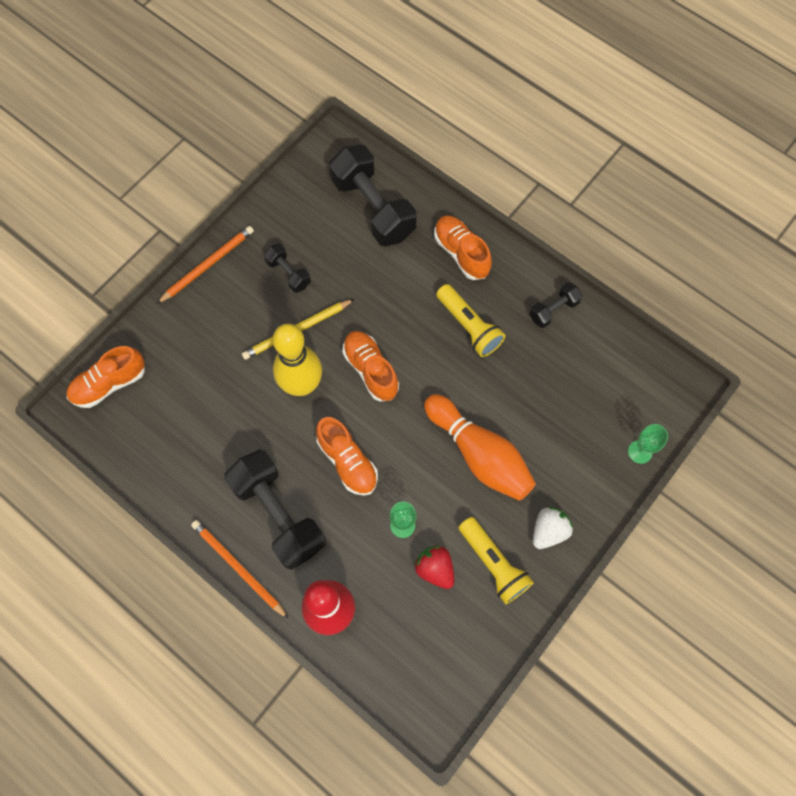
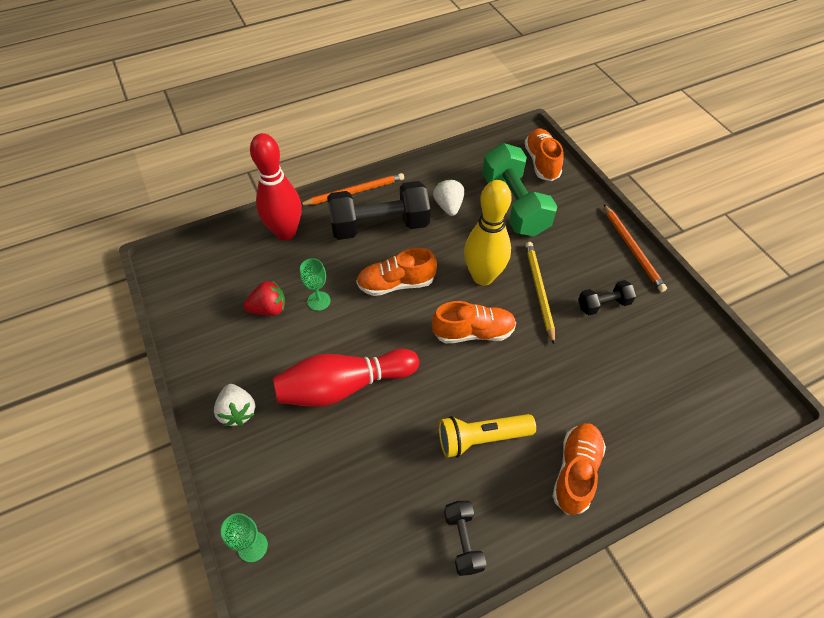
camera: 115 degrees right, 15 degrees down
(190, 389) = (514, 205): none -> green dumbbell
(219, 455) = (448, 206): none -> white strawberry
(373, 208) = (662, 406): black dumbbell -> none
(461, 253) = (575, 472): orange shoe -> orange shoe turned 60 degrees counterclockwise
(479, 454) = (343, 386): orange bowling pin -> red bowling pin
(493, 563) = (242, 353): yellow flashlight -> none

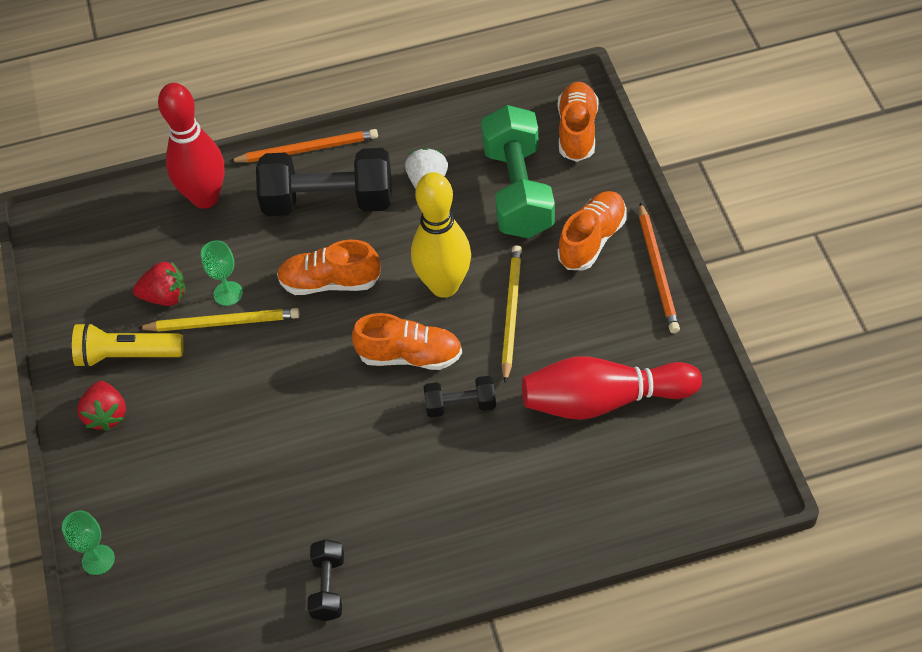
camera: 15 degrees right, 0 degrees up
(238, 411) = (106, 415): white strawberry -> red strawberry
(319, 324) = (223, 322): none -> yellow pencil
(343, 386) = (235, 401): red bowling pin -> red bowling pin (603, 400)
(481, 439) = (381, 482): yellow flashlight -> yellow flashlight (127, 355)
(575, 472) = (481, 534): orange shoe -> orange shoe (592, 240)
(603, 304) = (589, 340): black dumbbell -> black dumbbell (460, 405)

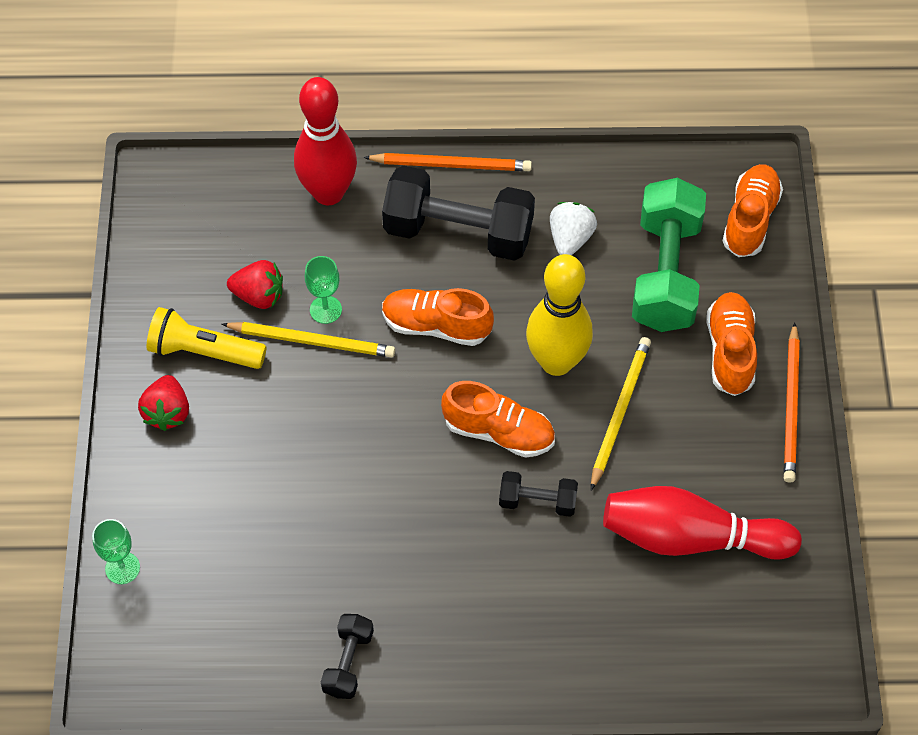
camera: 10 degrees right, 5 degrees up
(592, 240) = (730, 352): orange shoe -> orange shoe turned 45 degrees counterclockwise

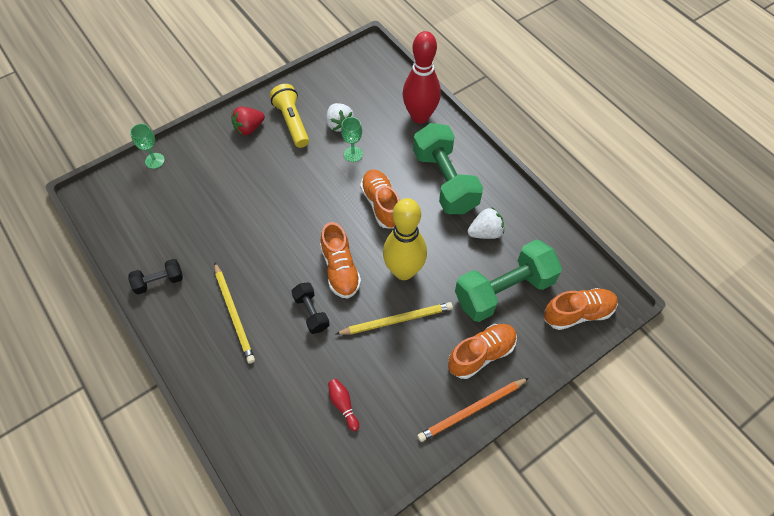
camera: 55 degrees right, 0 degrees up
(259, 295) = (339, 124): red strawberry -> white strawberry
(312, 341) = (331, 159): yellow pencil -> yellow pencil (234, 314)
(451, 165) = (482, 155): orange pencil -> none
(458, 232) = (445, 181): black dumbbell -> green dumbbell
(690, 537) = (343, 405): red bowling pin -> red bowling pin, size x0.41

